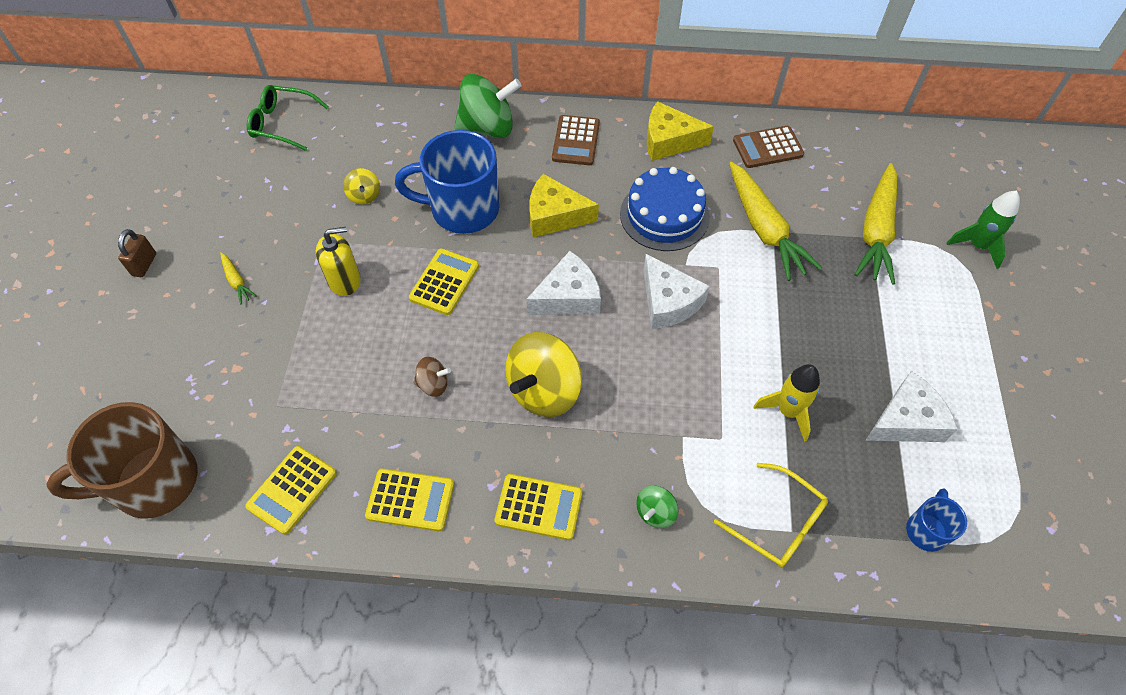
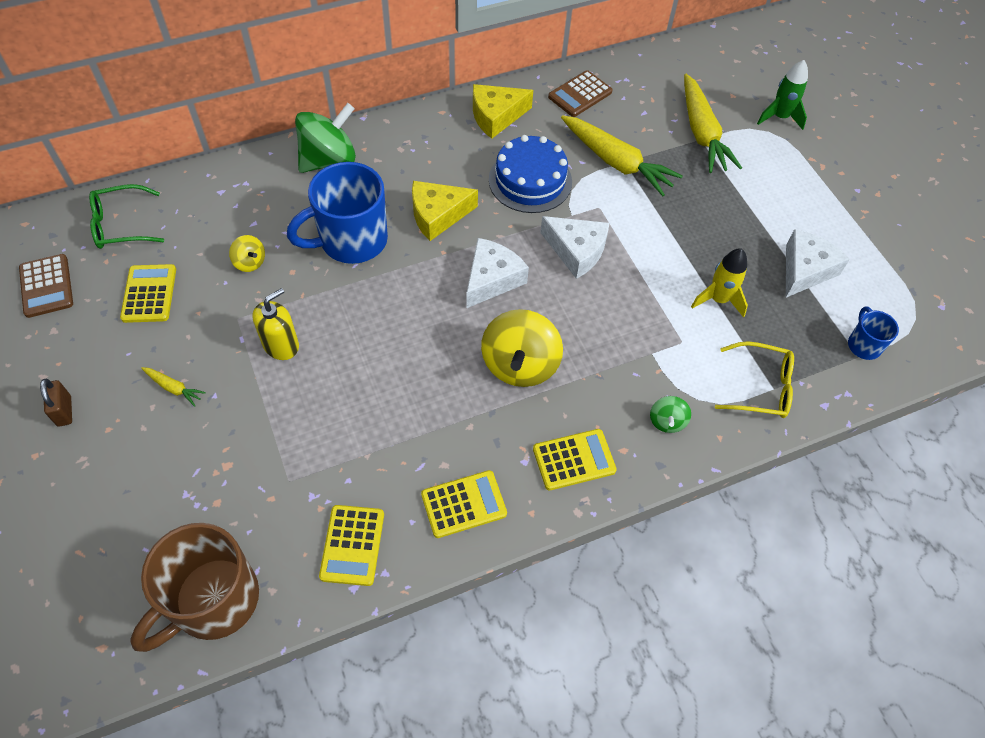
camera: 30 degrees left, 0 degrees up
(433, 384) = (422, 400): brown spinning top -> none
(444, 282) = (375, 310): yellow calculator -> yellow calculator (149, 294)
(575, 141) = (416, 144): brown calculator -> brown calculator (46, 286)

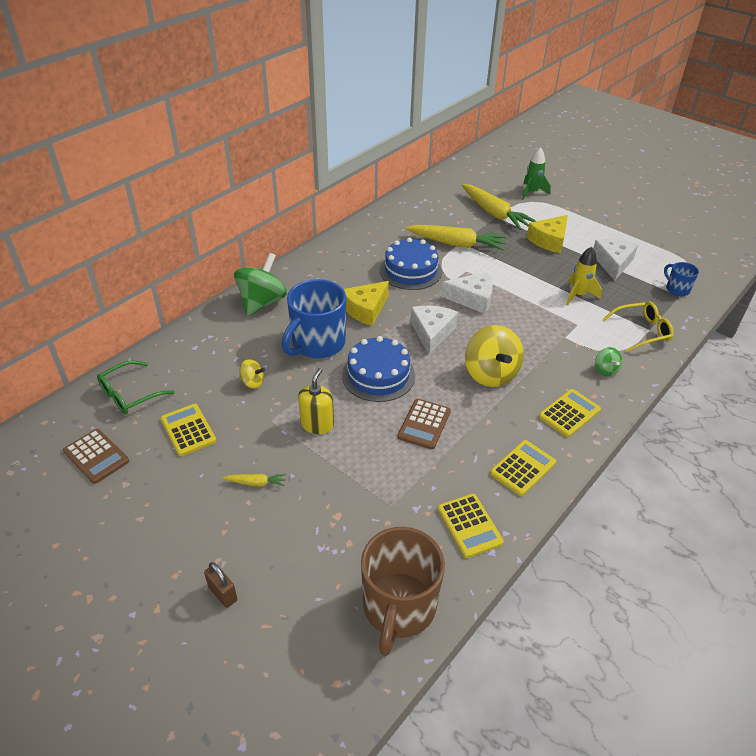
camera: 25 degrees left, 15 degrees down
(64, 411) = (177, 534): brown padlock -> brown padlock (223, 593)
(389, 311) = (378, 375): none -> blue cake
(496, 116) = (359, 243): yellow cheese -> yellow cheese (549, 240)
(580, 94) = (403, 215): brown calculator -> brown calculator (424, 424)

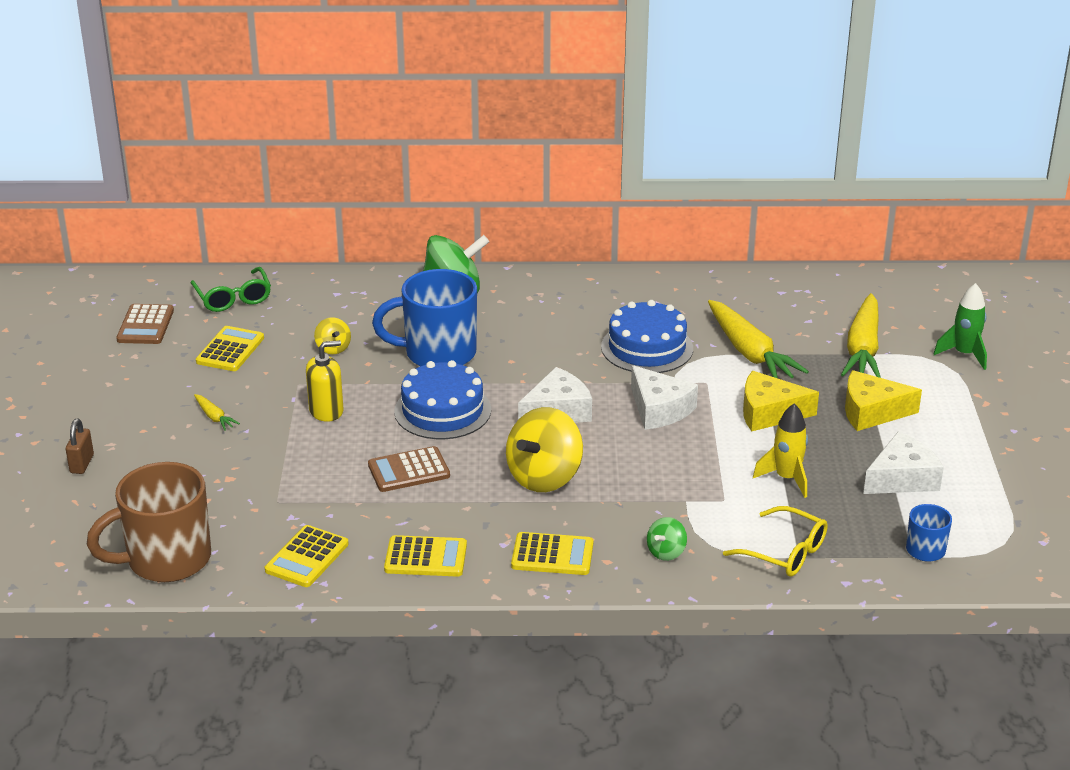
camera: 50 degrees right, 10 degrees down
(130, 394) = (233, 298): green glasses -> green glasses turned 120 degrees counterclockwise
(365, 309) = (534, 353): yellow cheese -> yellow cheese (769, 413)

